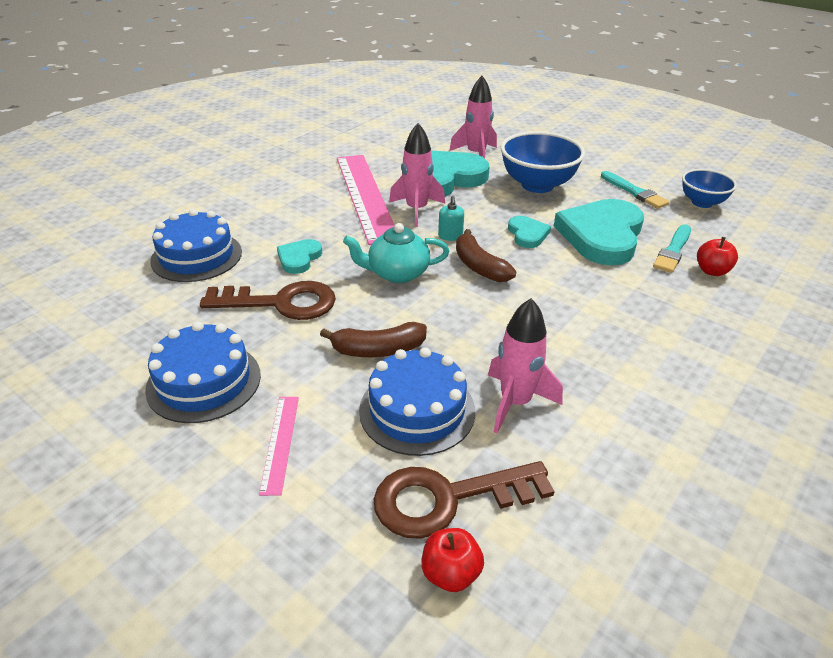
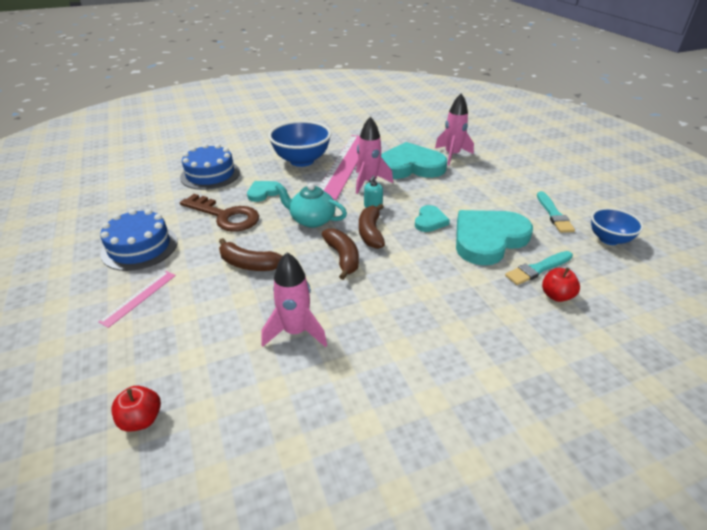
camera: 30 degrees right, 0 degrees up
(417, 410) = (231, 310): blue cake -> none
(448, 499) = (189, 373): brown key -> none
(478, 304) = (342, 257): none -> brown banana
(537, 185) = (476, 188): blue bowl -> blue bowl (302, 160)

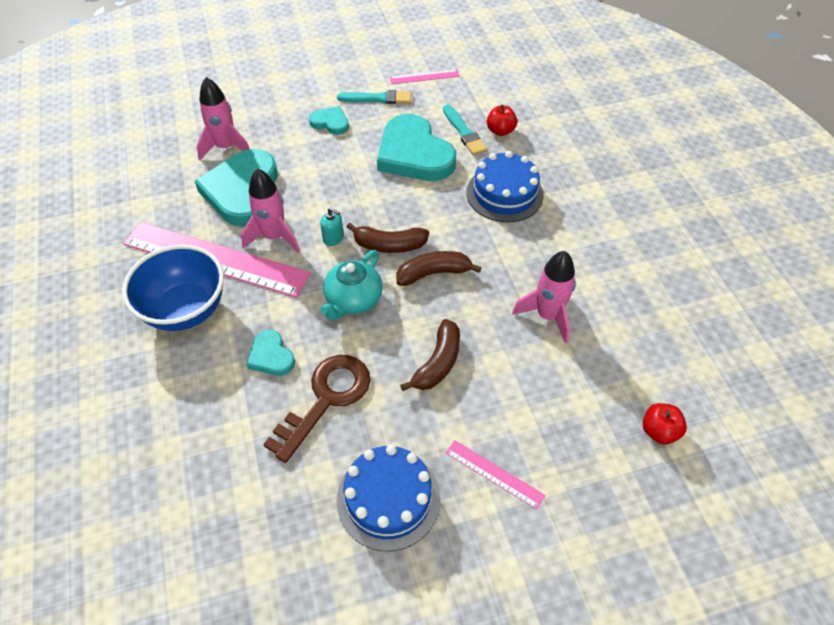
camera: 85 degrees left, 15 degrees up
(210, 174) = (193, 435): blue cake -> blue cake (504, 194)
(430, 221) = (374, 192): turquoise heart -> turquoise heart (330, 123)
(609, 239) = (424, 77): blue bowl -> pink ruler

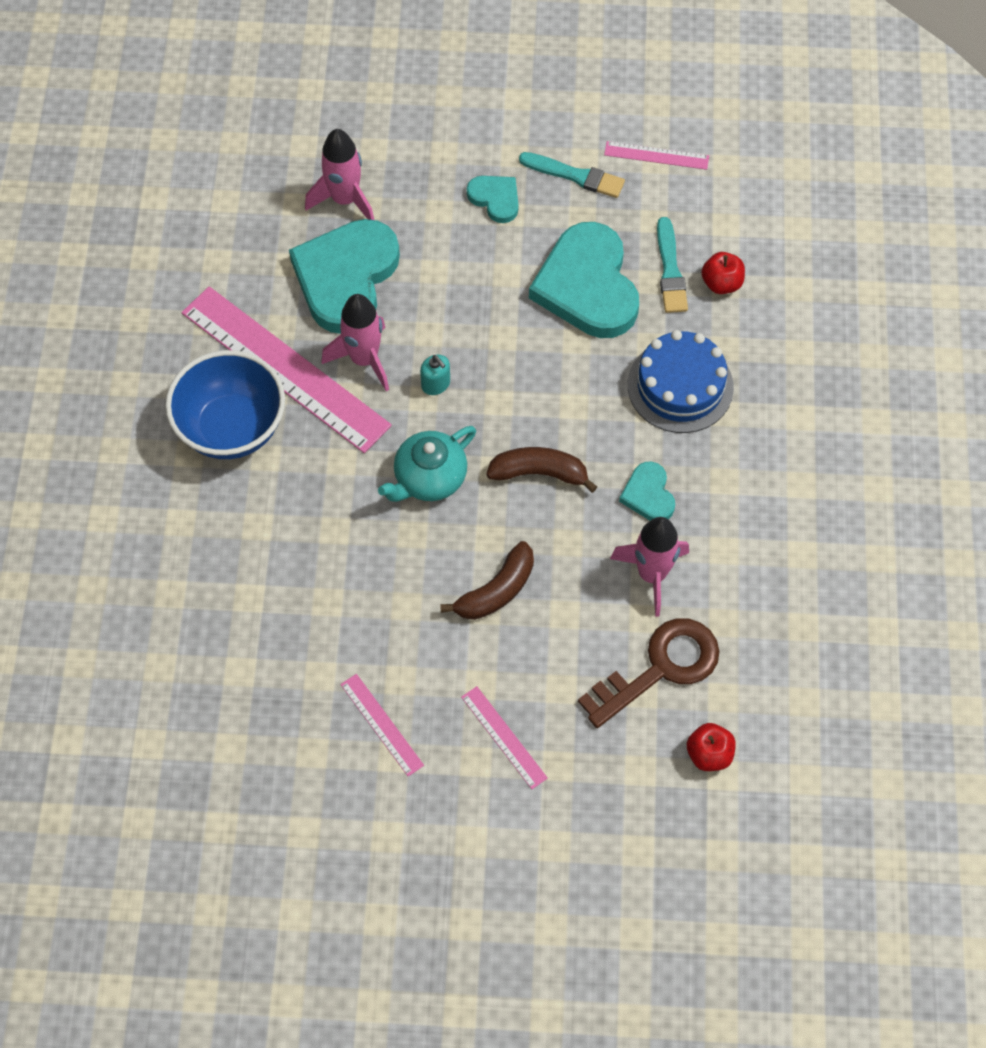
camera: 20 degrees right, 10 degrees up
(271, 356) = (311, 519): turquoise heart -> turquoise heart (648, 494)
(326, 399) = (355, 592): brown key -> brown key (660, 668)
(388, 499) = (381, 724): blue cake -> pink ruler
(389, 245) = (501, 416): brown banana -> none

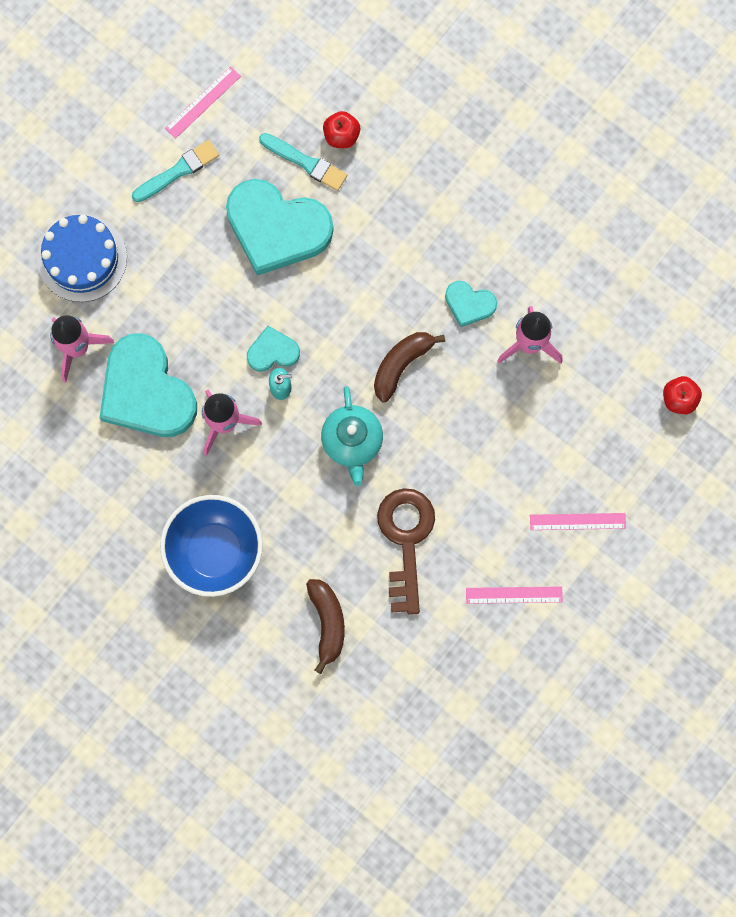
camera: 55 degrees left, 15 degrees up
(285, 369) = (192, 484): pink ruler -> none
(495, 199) = (156, 241): turquoise heart -> turquoise heart (272, 351)
(496, 590) = (469, 454): brown banana -> brown banana (327, 623)
(660, 668) = (599, 387): brown key -> brown key (406, 540)
(680, 386) = (402, 223): blue cake -> blue cake (82, 258)

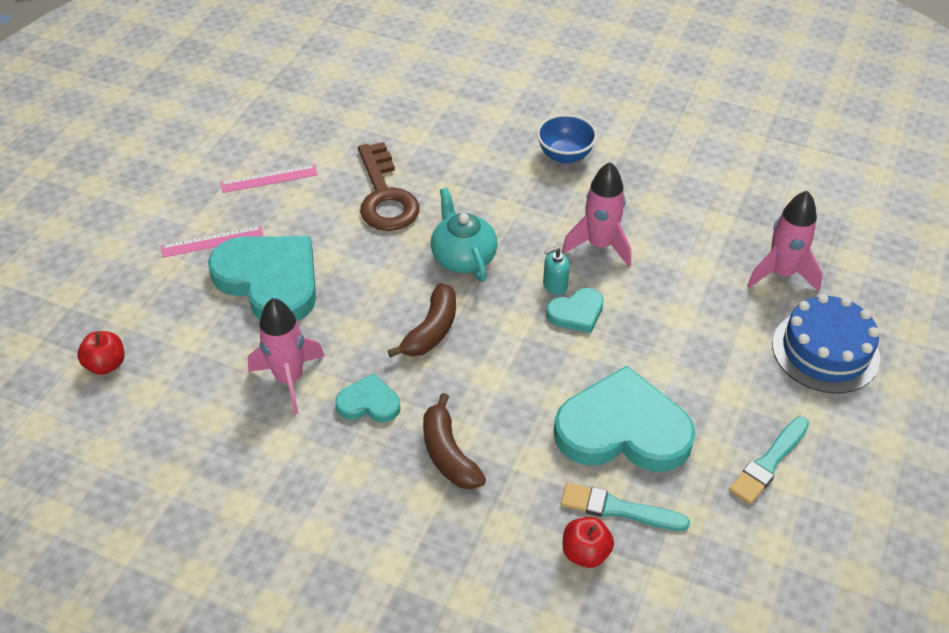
camera: 165 degrees right, 30 degrees down
(146, 391) = (691, 254): turquoise heart -> turquoise heart (270, 280)
(203, 102) = (781, 550): pink ruler -> none
(215, 552) = (565, 155): blue bowl -> blue bowl, size x0.61
(327, 623) = (442, 130): brown banana -> brown banana (448, 454)

